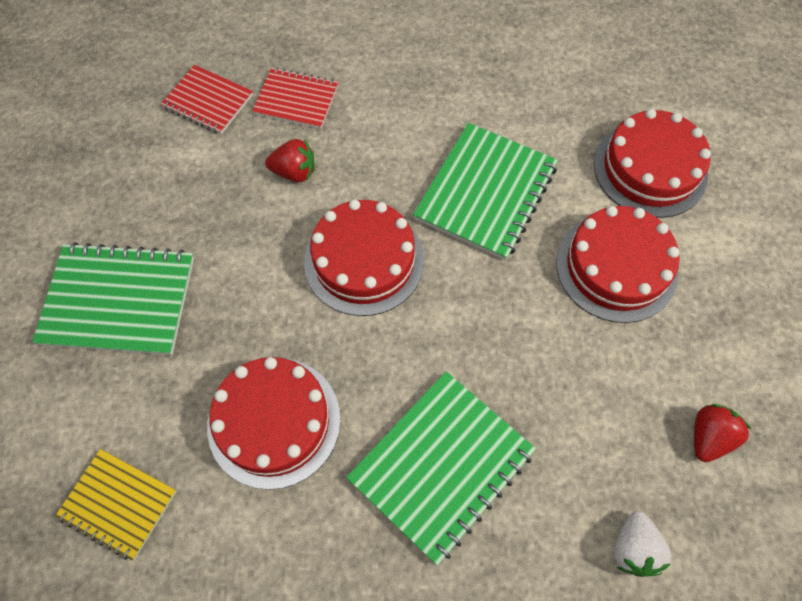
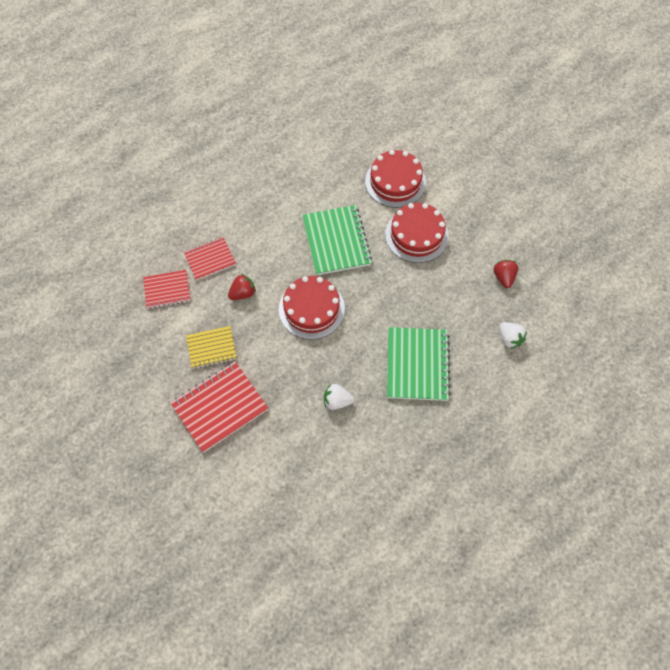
camera: 40 degrees left, 0 degrees up
(118, 504) = (305, 481): yellow notebook -> yellow notebook (211, 348)
(119, 300) = (220, 407): green notebook -> red notebook
(274, 421) = (337, 401): red cake -> white strawberry

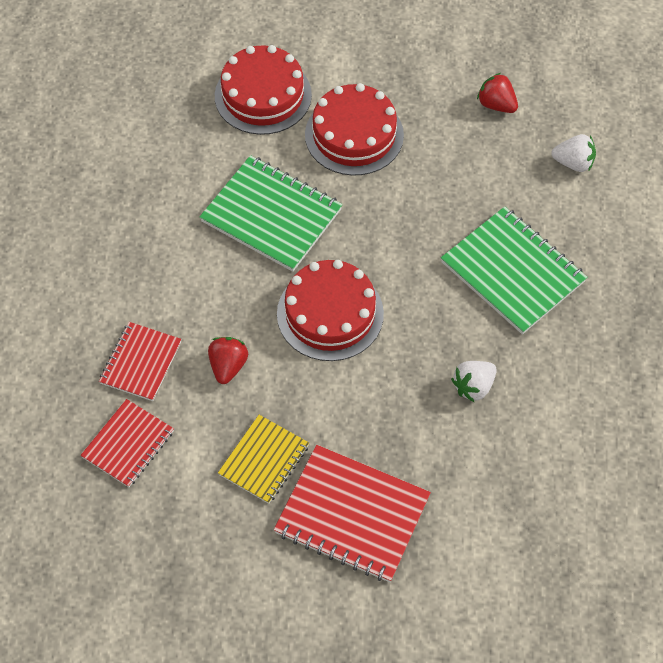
camera: 45 degrees left, 5 degrees down
(220, 407) = (352, 515): red notebook -> red notebook turned 75 degrees counterclockwise

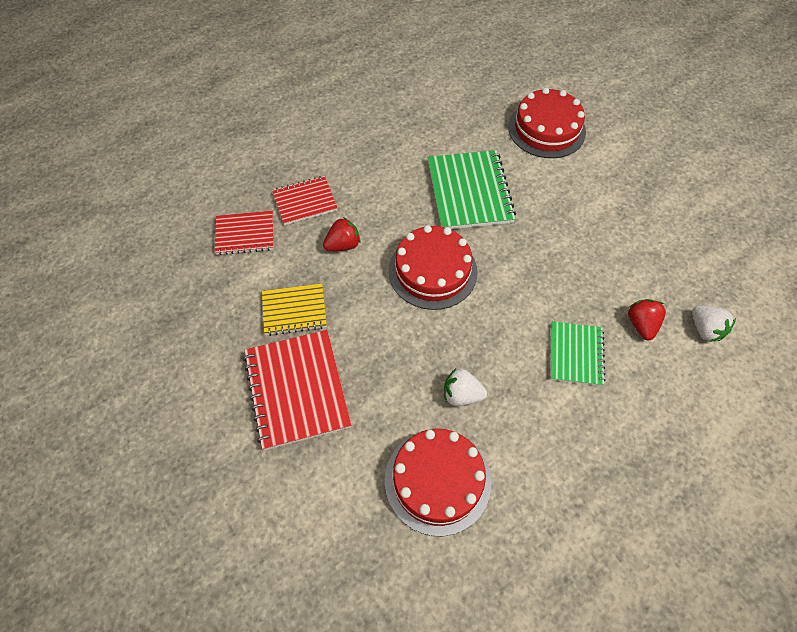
camera: 50 degrees right, 0 degrees up
(354, 135) = (574, 191): red cake -> red cake (437, 480)
(496, 105) = (692, 250): red strawberry -> red strawberry (641, 325)
(513, 272) = (576, 354): green notebook -> green notebook, size x0.61

